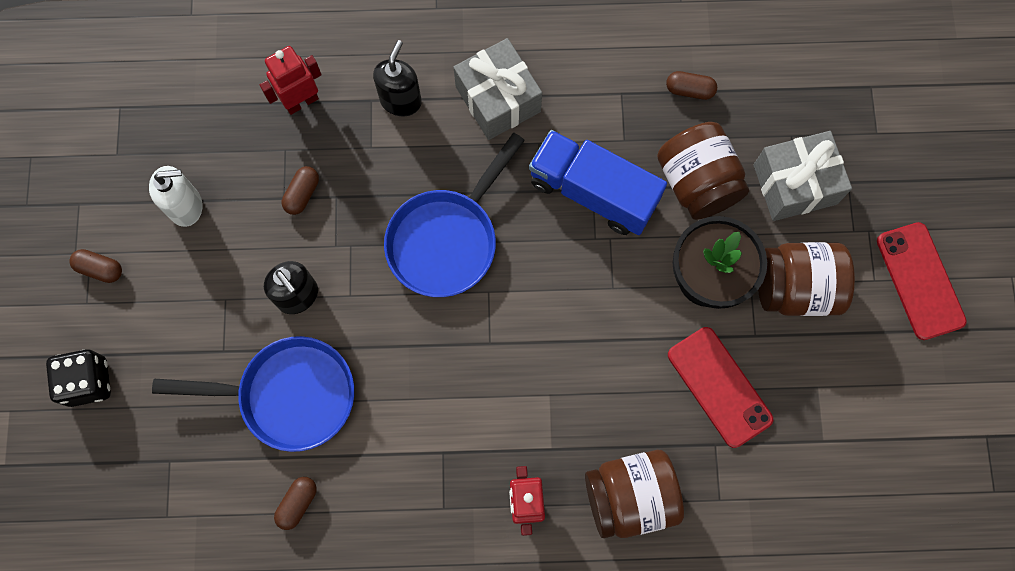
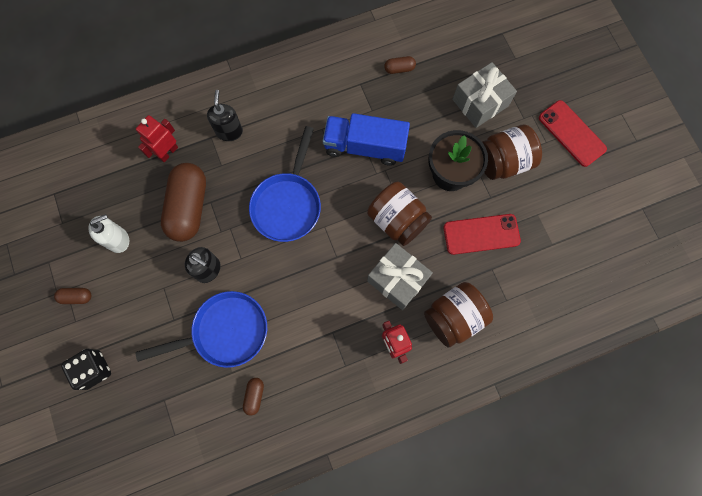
camera: 20 degrees left, 0 degrees up
(302, 194) = (189, 207): brown capsule -> brown capsule, size x2.34
(498, 99) = (288, 111): grey gift -> grey gift (397, 280)
(697, 182) = (423, 120): brown jar -> brown jar (397, 220)
(719, 387) = (481, 234): red phone -> red phone turned 45 degrees counterclockwise

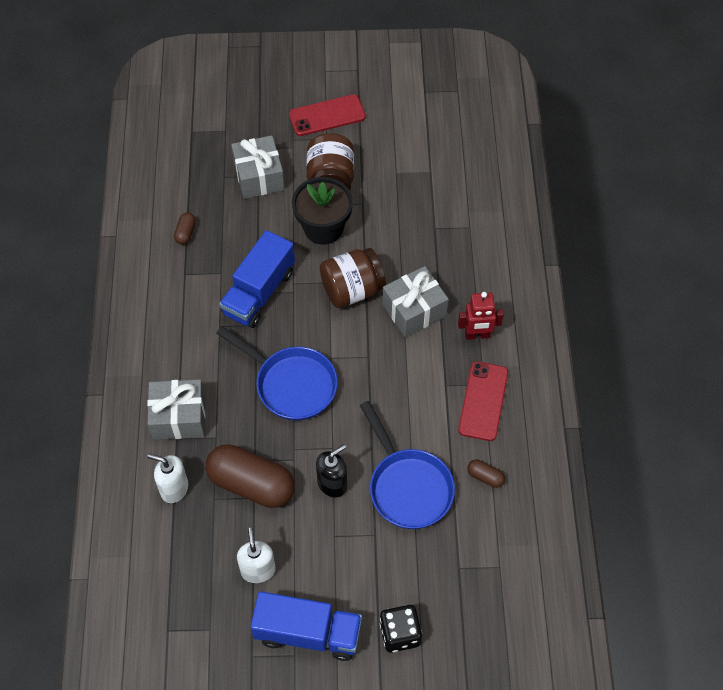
camera: 70 degrees left, 15 degrees down
(76, 297) = (308, 633): brown capsule -> blue truck
(168, 152) = (174, 488): red robot -> white soap dispenser
(225, 332) = (407, 486): blue pan -> blue pan turned 150 degrees clockwise
(229, 131) = (179, 417): black soap dispenser -> grey gift
(454, 317) = (470, 275): brown jar -> none
(481, 234) = (397, 224): red phone -> red phone (483, 401)

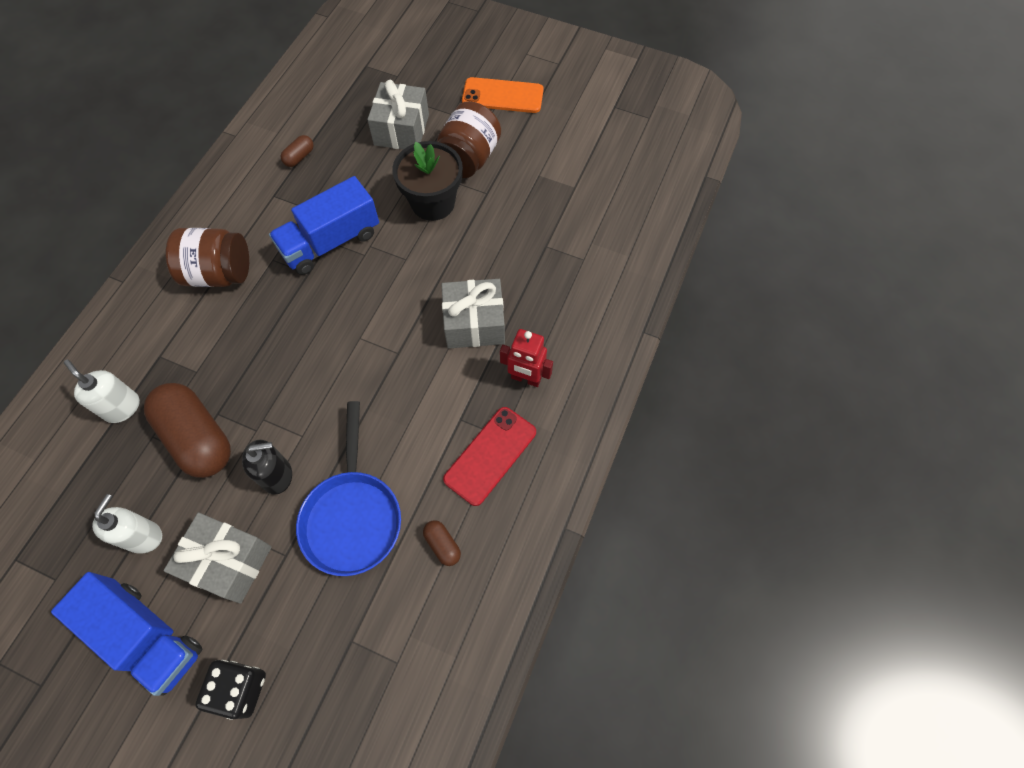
camera: 25 degrees right, 5 degrees up
(179, 417) = (175, 335): grey gift -> grey gift (228, 562)
(291, 384) = (303, 348): blue pan -> none
(327, 115) = (502, 96): red phone -> orange phone
(352, 290) = (423, 276): brown jar -> brown jar (219, 273)

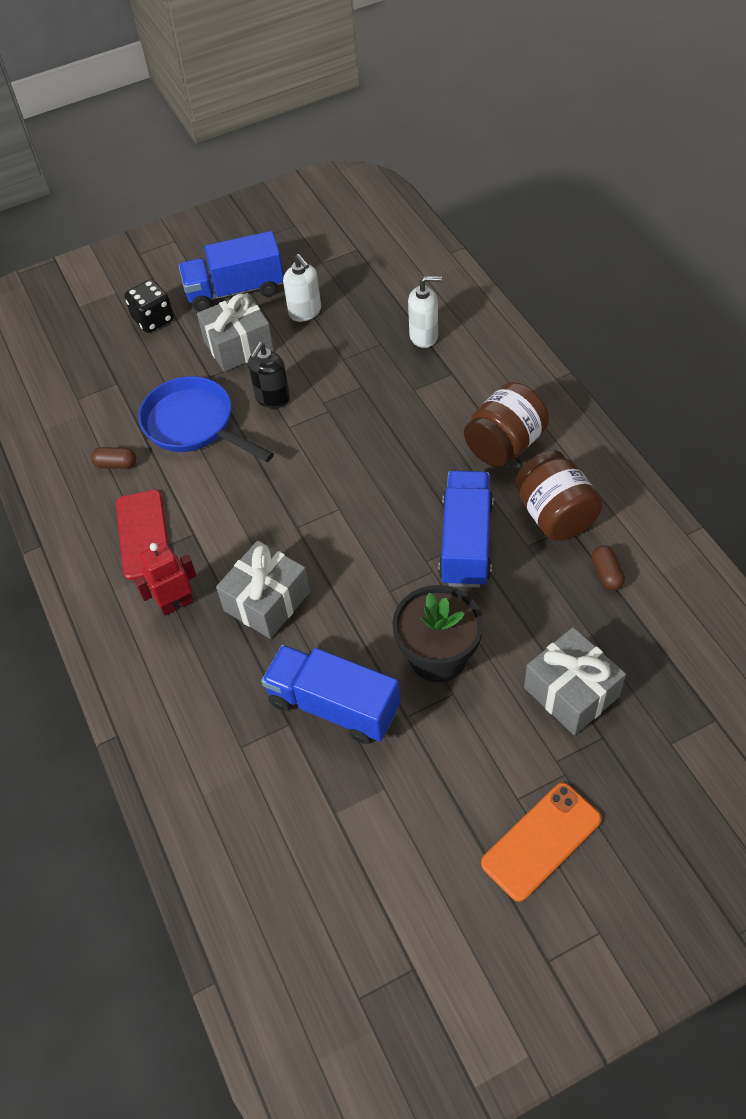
camera: 135 degrees right, 10 degrees down
(197, 438) = (352, 367): brown capsule -> none
(468, 158) = (470, 732): brown jar -> brown jar (555, 515)
(513, 232) = (333, 705): none -> blue truck

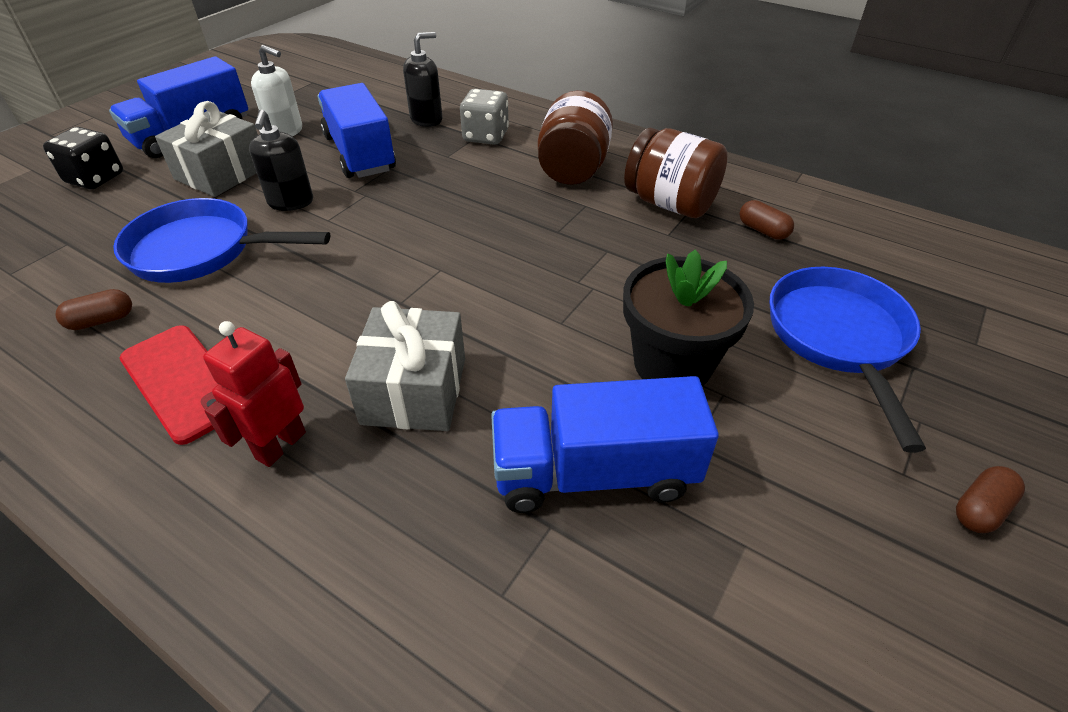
camera: 35 degrees left, 10 degrees down
(424, 336) = (426, 119): white soap dispenser -> black soap dispenser
(459, 376) = (486, 136): none -> grey dice
(466, 542) = (606, 252): blue truck -> blue truck (360, 153)
(541, 841) = (980, 509): orange phone -> brown capsule
(571, 692) = (839, 339): grey gift -> blue pan

